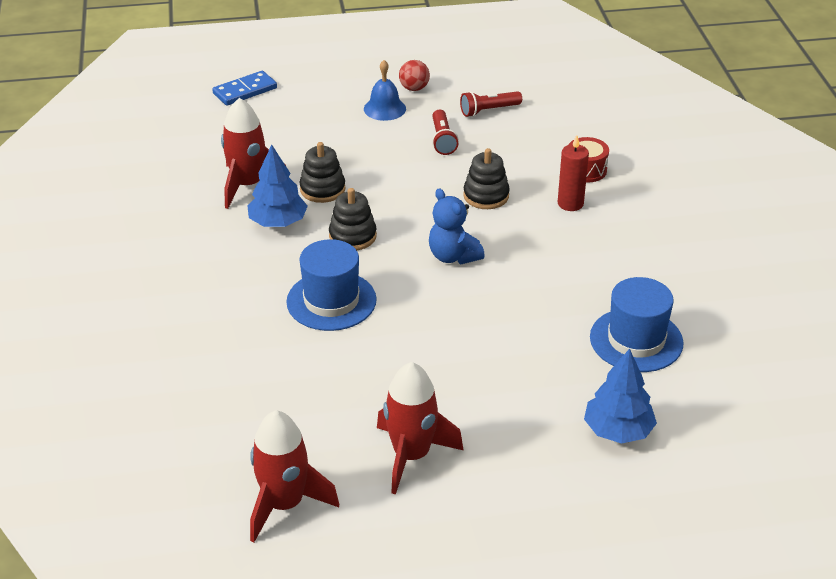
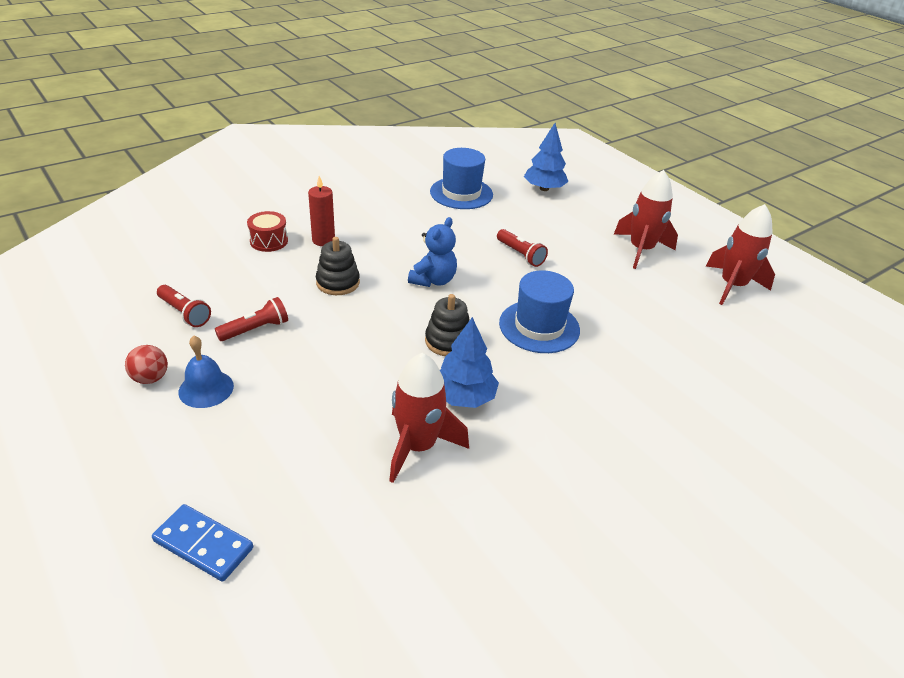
camera: 120 degrees left, 0 degrees up
(322, 189) = (389, 385): black stacking toy -> none
(464, 338) = (520, 254): none -> red flashlight

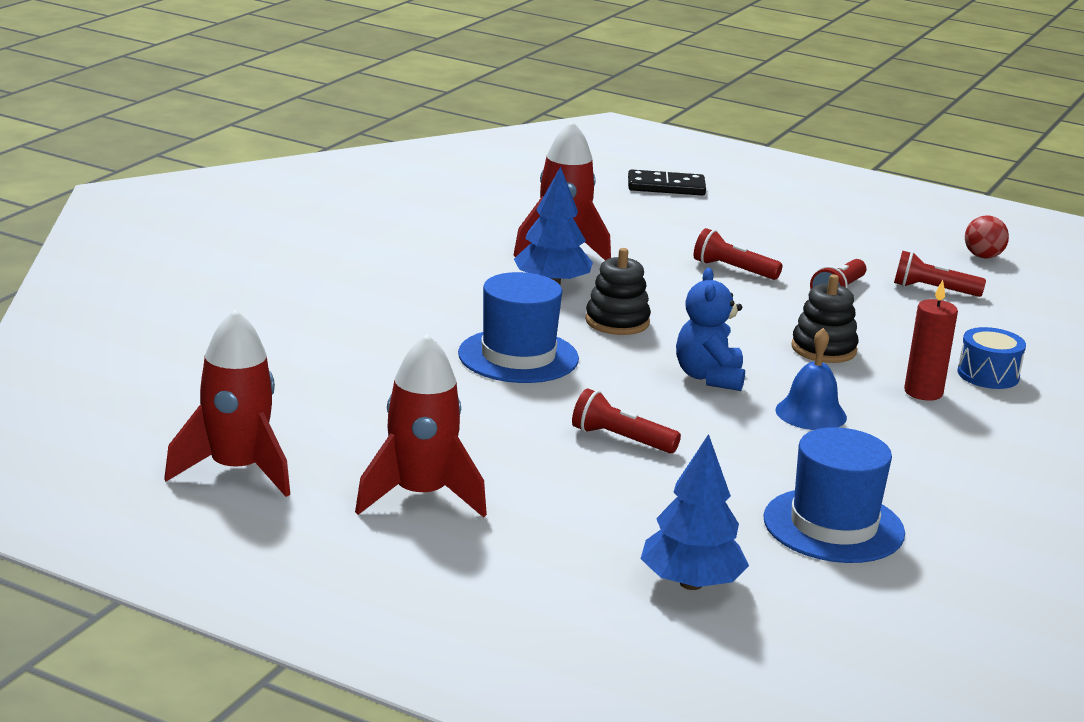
camera: 155 degrees right, 15 degrees down
(150, 378) = (865, 245): red ball -> red ball (983, 256)
(203, 545) = (666, 187): blue domino -> black domino
(206, 388) = (805, 248): blue bell -> blue bell (811, 413)
(269, 241) = (988, 375): red drum -> blue drum
(302, 376) = (733, 270): none -> red flashlight

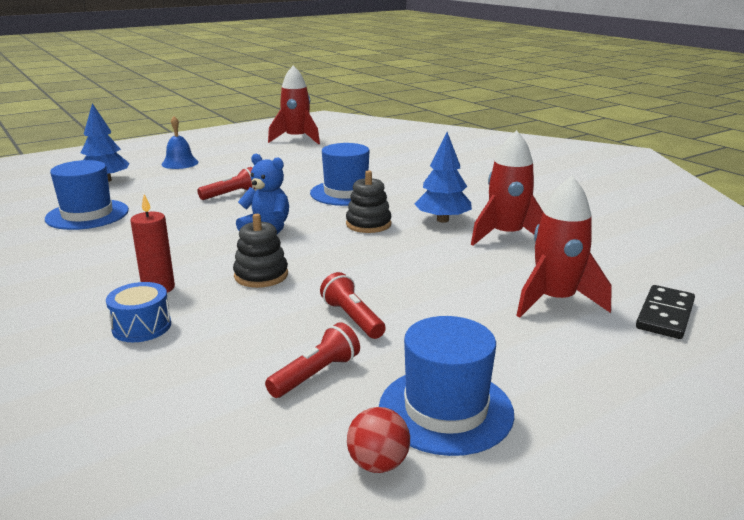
camera: 120 degrees right, 0 degrees up
(420, 496) = (239, 157): red rocket -> red rocket (555, 301)
(733, 270) = (431, 286): red flashlight -> none
(811, 413) = (188, 243): blue bell -> blue bell (180, 163)
(904, 245) = (445, 410): none -> blue hat

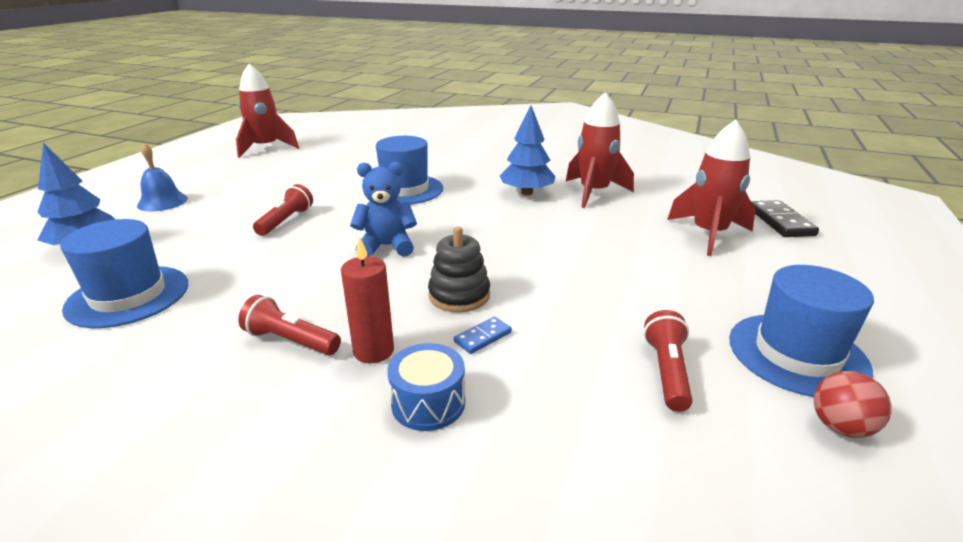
camera: 35 degrees left, 5 degrees up
(232, 305) = (482, 337): none -> blue domino
(352, 318) = (606, 305): red flashlight -> red flashlight (291, 341)
(368, 224) = (473, 213): black stacking toy -> none

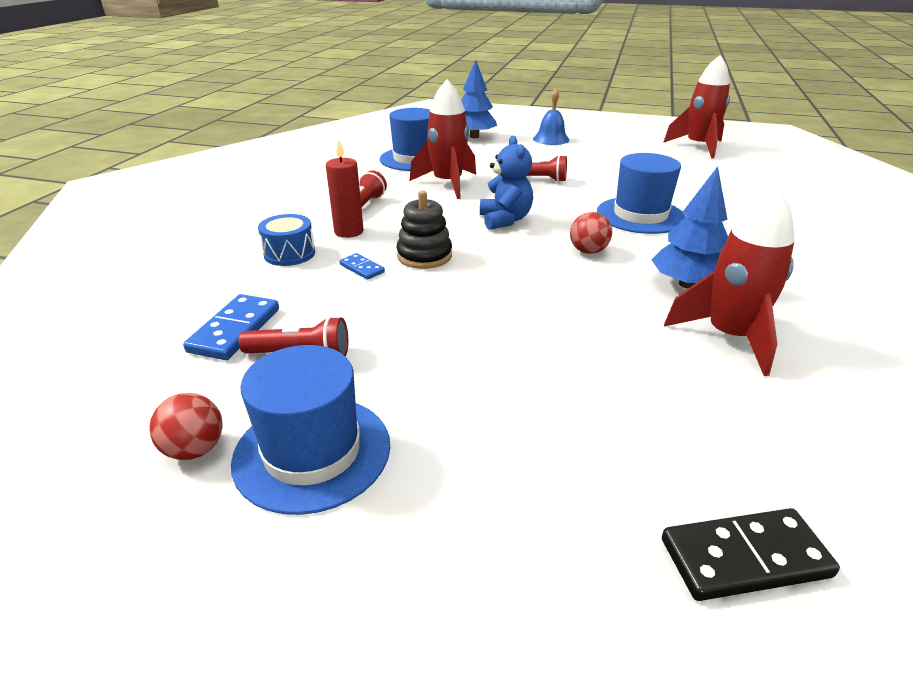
camera: 85 degrees right, 5 degrees up
(468, 217) = (588, 251): none -> red ball
(634, 431) = (235, 330): none -> blue domino
(709, 234) = (629, 437): red rocket -> red rocket (447, 184)

